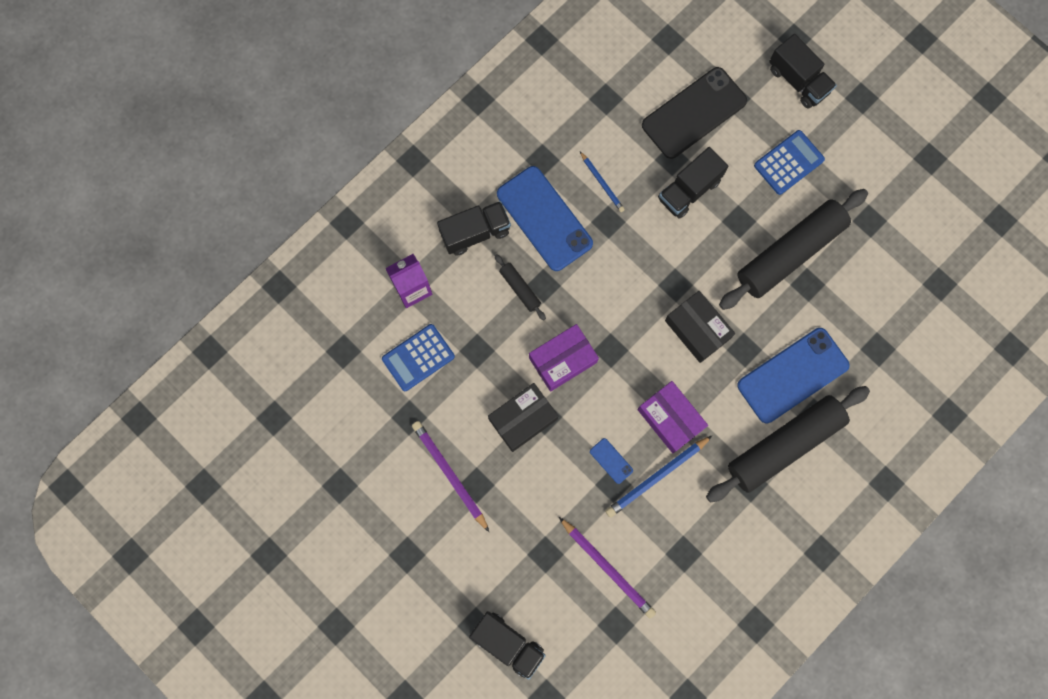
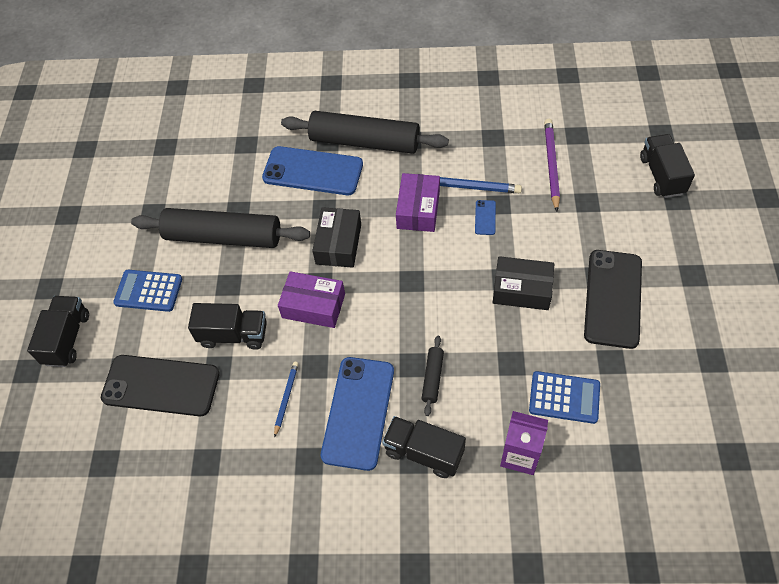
camera: 130 degrees left, 20 degrees down
(450, 474) = (613, 298): purple pencil -> black phone
(563, 360) = (452, 302): purple box -> purple box (313, 306)

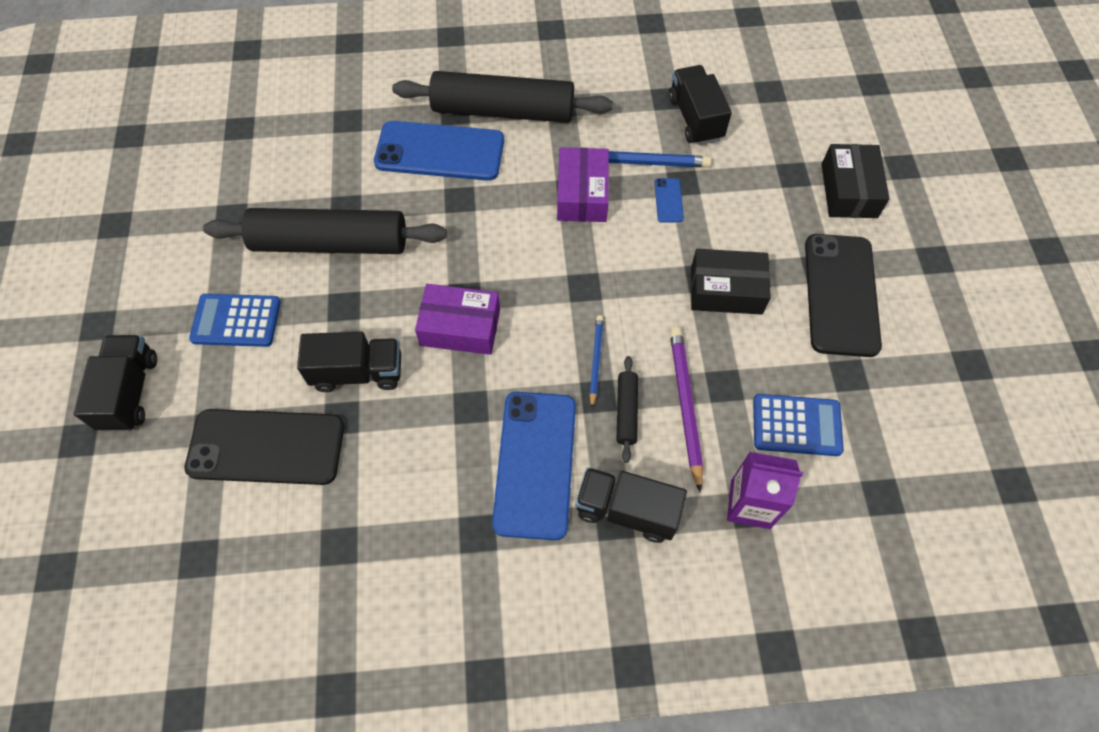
camera: 10 degrees left, 5 degrees up
(286, 398) = (437, 452): blue pencil -> blue pencil (596, 360)
(338, 244) = (484, 244): black box -> black box (849, 190)
(551, 165) = (743, 130): purple pencil -> purple pencil (685, 405)
(661, 175) = (880, 137): black truck -> black truck (695, 118)

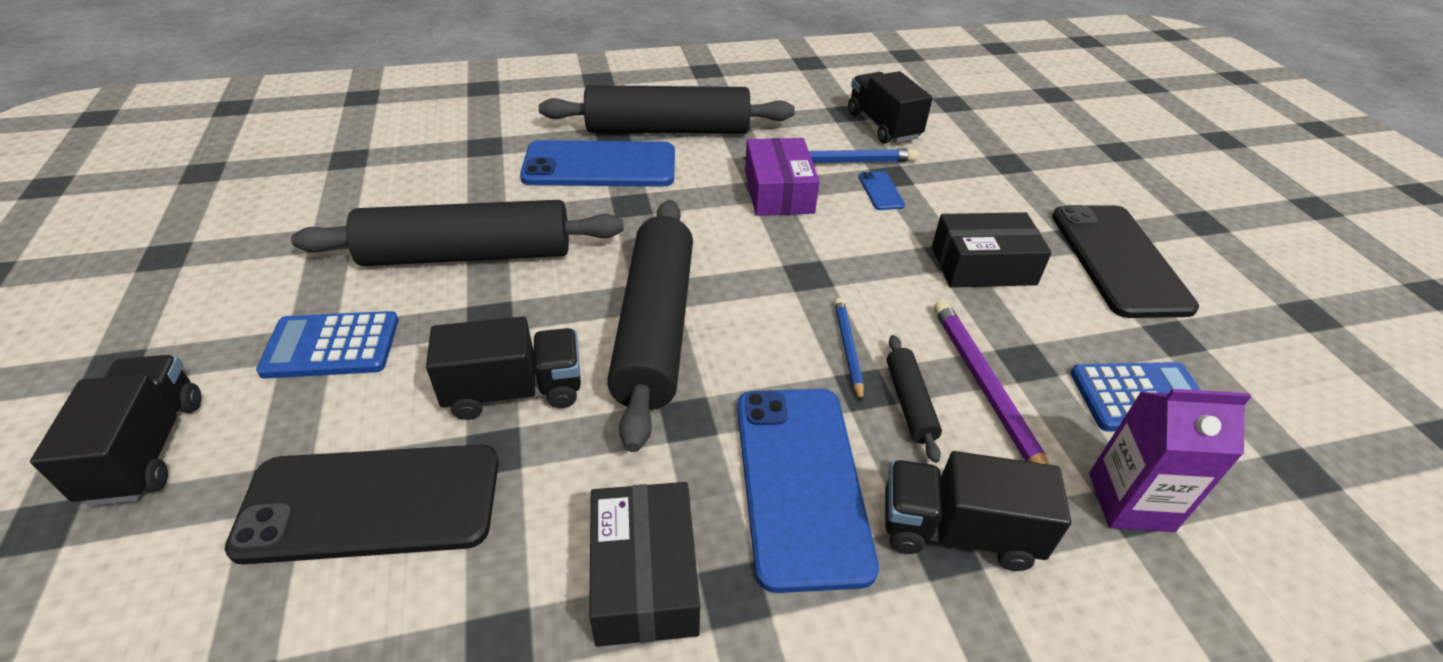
camera: 10 degrees left, 20 degrees down
(460, 327) = (655, 328): purple box -> black rolling pin
(849, 190) = (1075, 172): black box -> black box (644, 576)

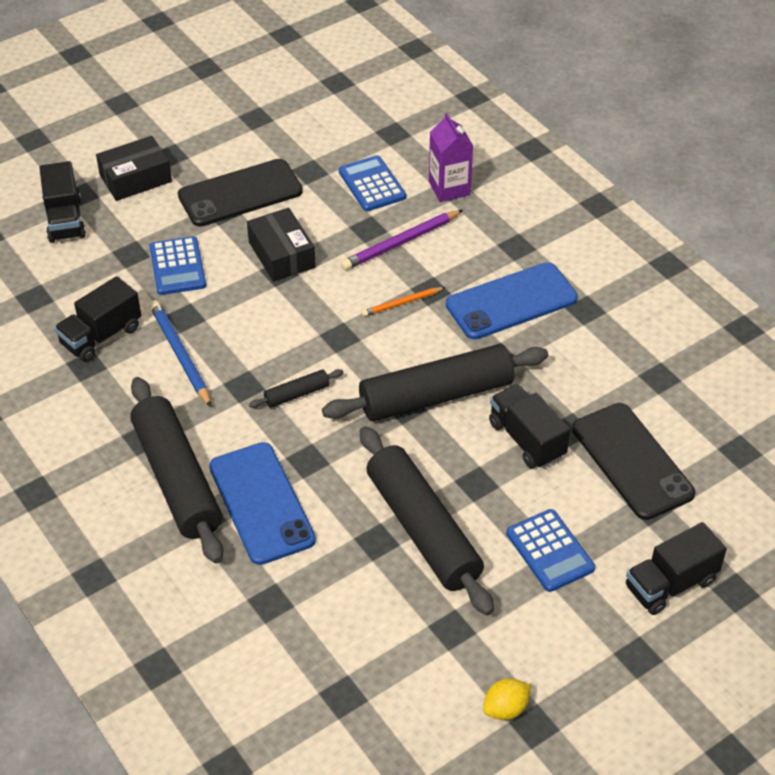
camera: 110 degrees left, 5 degrees up
(206, 243) = (505, 708): none -> yellow lemon
(644, 576) = (598, 341): black box -> black box (135, 178)
(778, 192) = (243, 377): purple box -> none
(848, 349) = (402, 303): blue pencil -> orange pencil
(881, 191) = (212, 319): blue phone -> none
(909, 403) = (431, 271): black rolling pin -> black rolling pin (297, 394)
(957, 531) = (504, 243): black truck -> black truck (65, 220)
(978, 186) = (177, 266): none -> blue calculator

